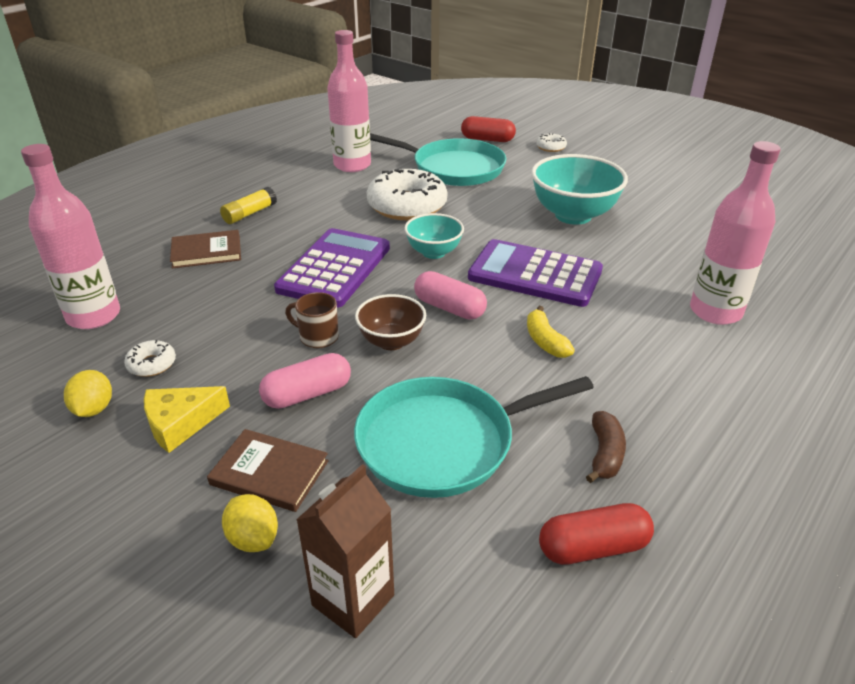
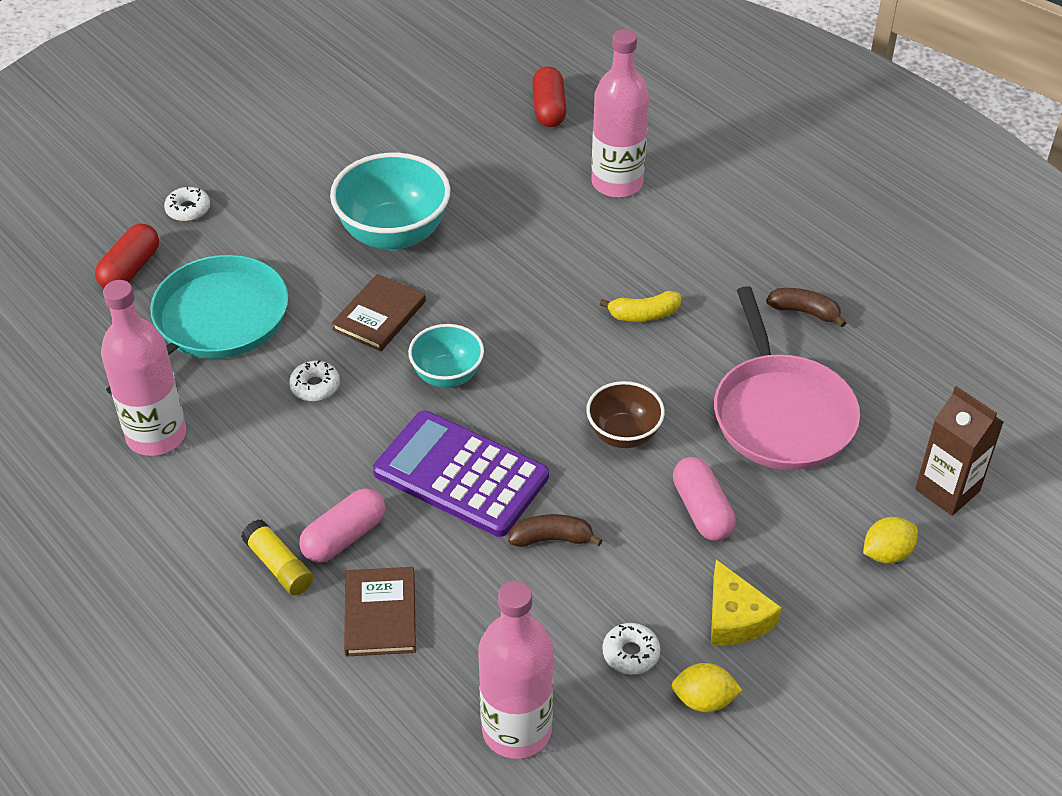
camera: 80 degrees left, 10 degrees up
(269, 473) = (810, 542): brown book -> brown book (379, 315)
(273, 315) = (551, 539): none -> brown banana
(318, 337) = (604, 498): brown mug -> none
(407, 206) = (315, 386): white donut -> white donut, size x0.44
(443, 442) = (781, 413): turquoise pan -> pink pan
(449, 308) = (570, 378): pink capsule -> pink capsule (344, 537)
(535, 274) = (519, 296): purple calculator -> none
(593, 547) = (901, 343): red capsule -> red capsule (549, 109)

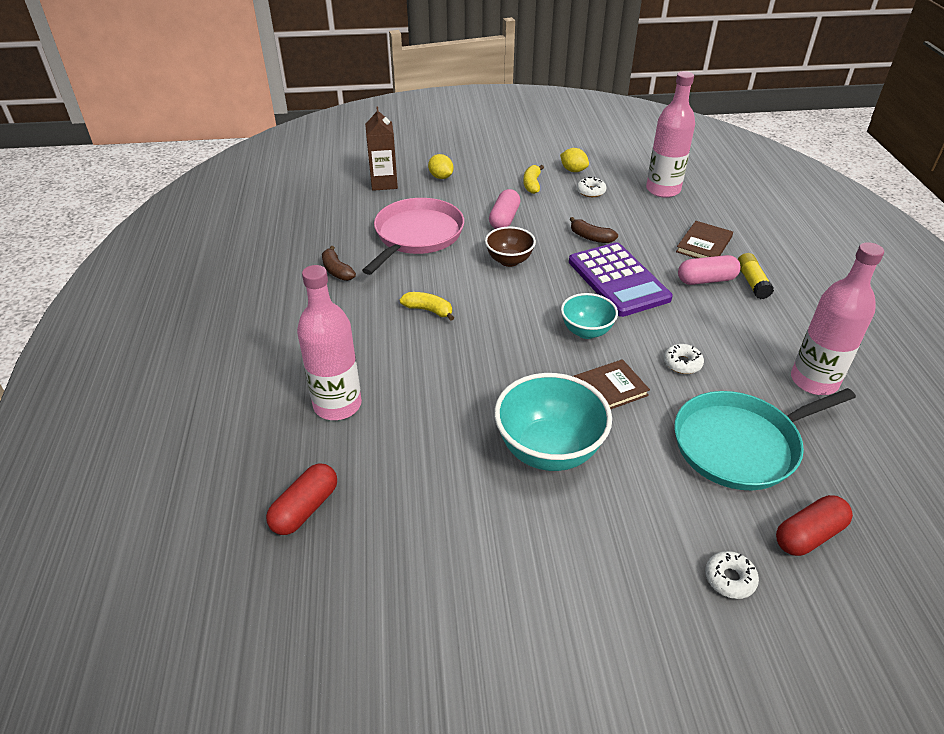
camera: 145 degrees left, 5 degrees down
(735, 617) = (532, 184): yellow cheese -> yellow banana
(886, 553) = (441, 177): yellow lemon -> yellow lemon turned 45 degrees clockwise

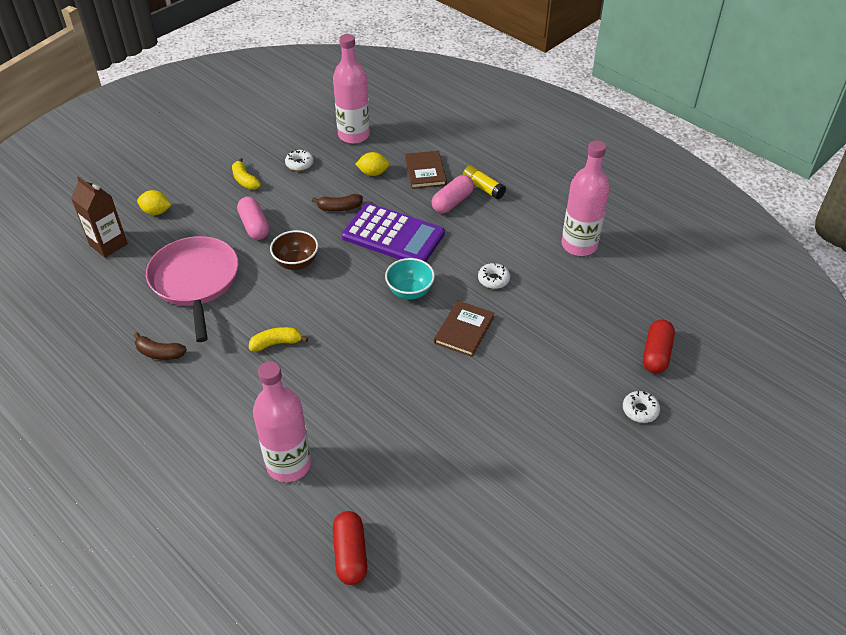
camera: 40 degrees left, 5 degrees up
(549, 450) = (469, 398): turquoise bowl -> none
(573, 170) = (266, 149): yellow lemon -> yellow lemon (373, 173)
(740, 444) = (575, 318): turquoise pan -> none

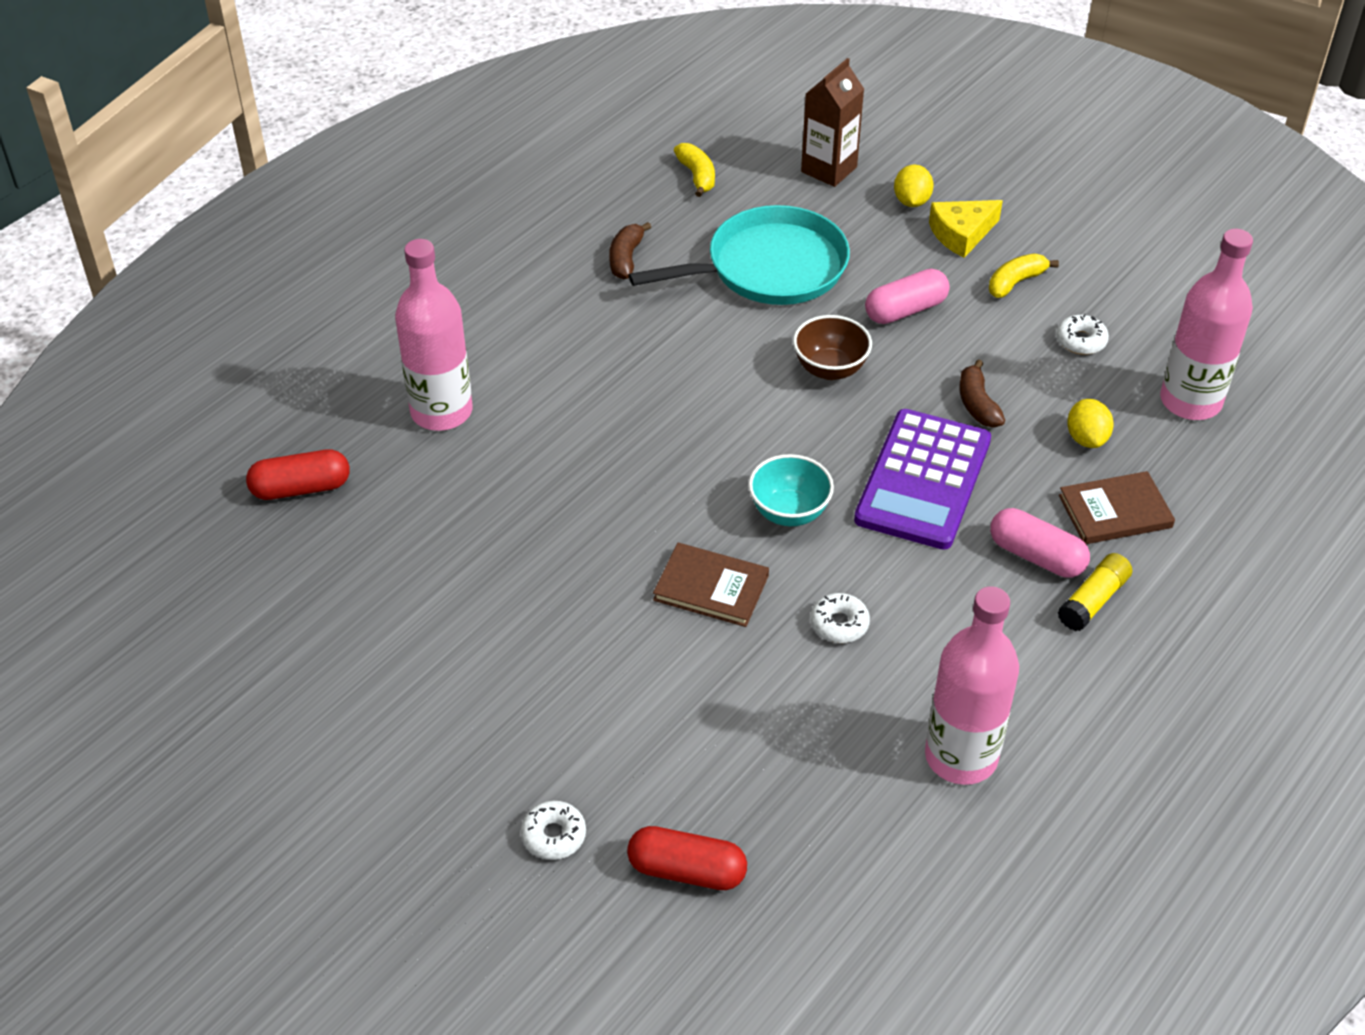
camera: 85 degrees right, 0 degrees up
(195, 195) = (961, 234): none -> yellow cheese
(195, 281) = (769, 268): pink pan -> turquoise pan
(276, 343) = (657, 370): yellow banana -> yellow banana (697, 176)

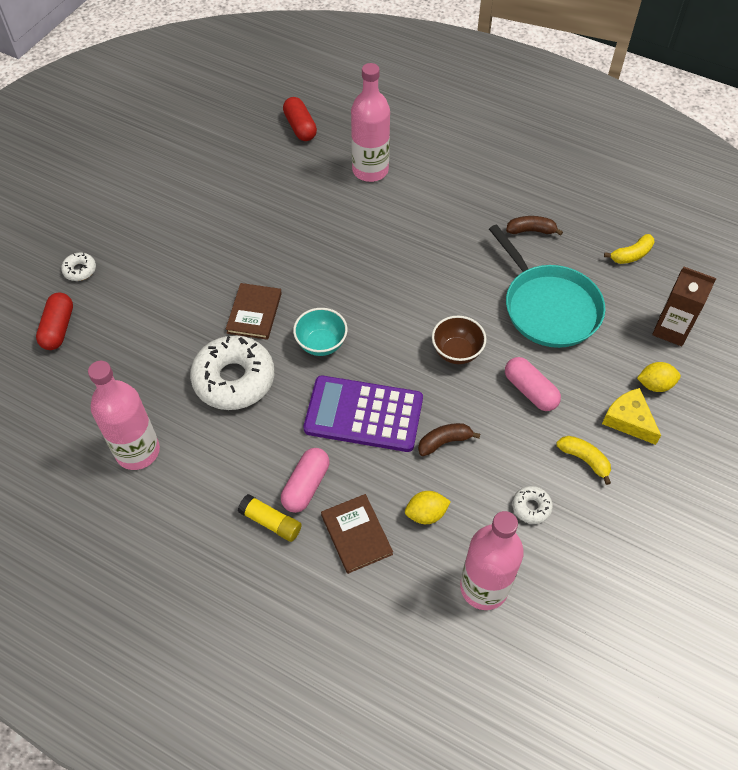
camera: 80 degrees right, 10 degrees up
(839, 624) = (234, 379): white donut -> white donut, size x2.27

